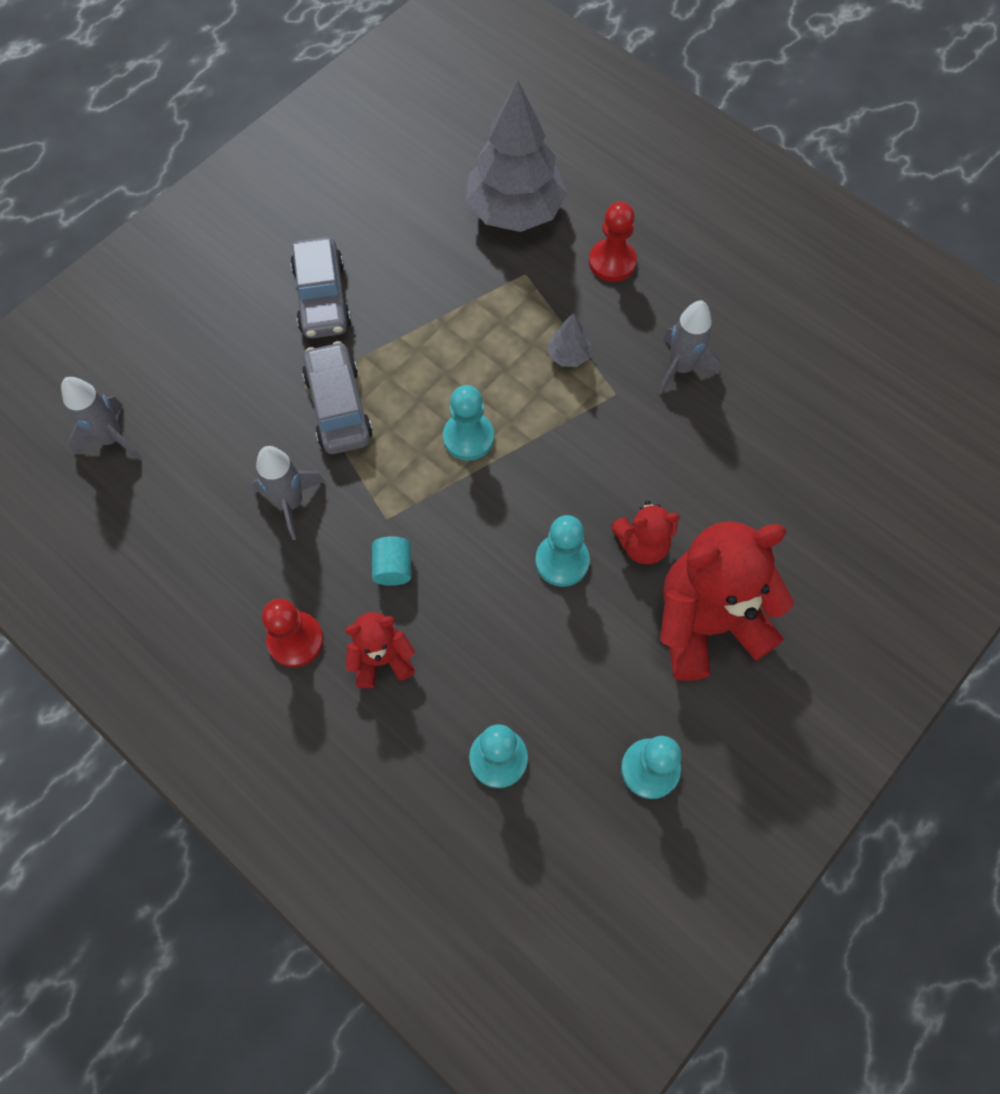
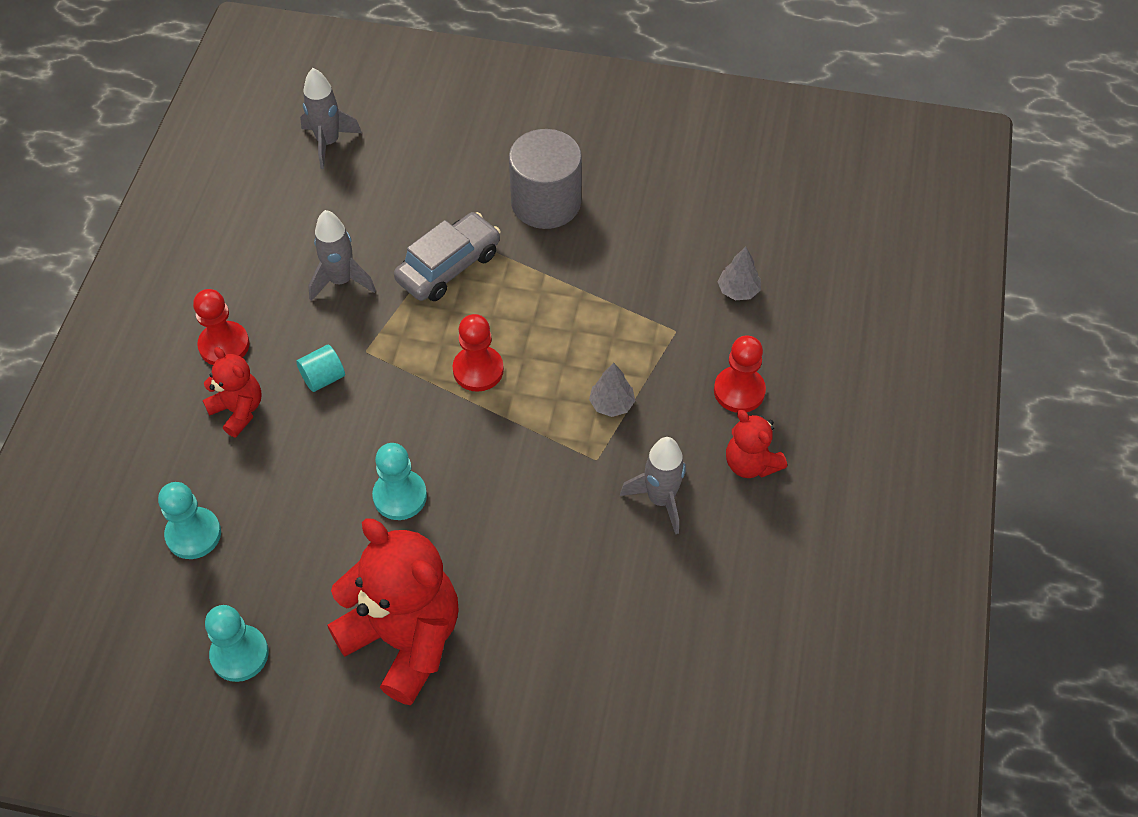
camera: 60 degrees right, 10 degrees down
(322, 298) = (546, 202): grey car -> grey cylinder
(468, 437) = (478, 370): turquoise pawn -> red pawn
(515, 211) = (738, 291): grey tree -> grey tree, size x0.42
(642, 544) = (453, 551): red teddy bear -> red teddy bear (750, 463)

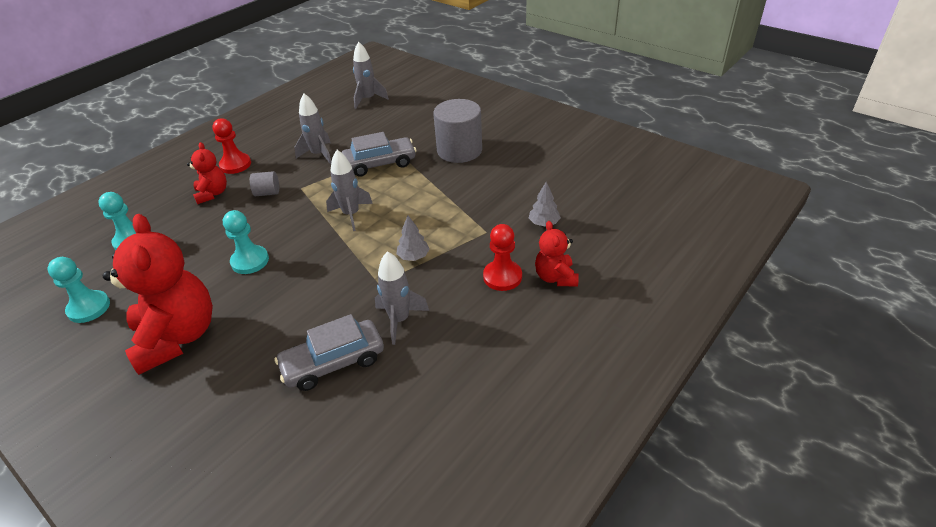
camera: 30 degrees right, 15 degrees down
(323, 378) = (267, 193): turquoise cylinder -> grey cylinder
(478, 370) = (351, 215): red pawn -> grey rocket
(626, 586) = (333, 362): none -> grey car
(750, 463) = (477, 321): red teddy bear -> red teddy bear (555, 277)

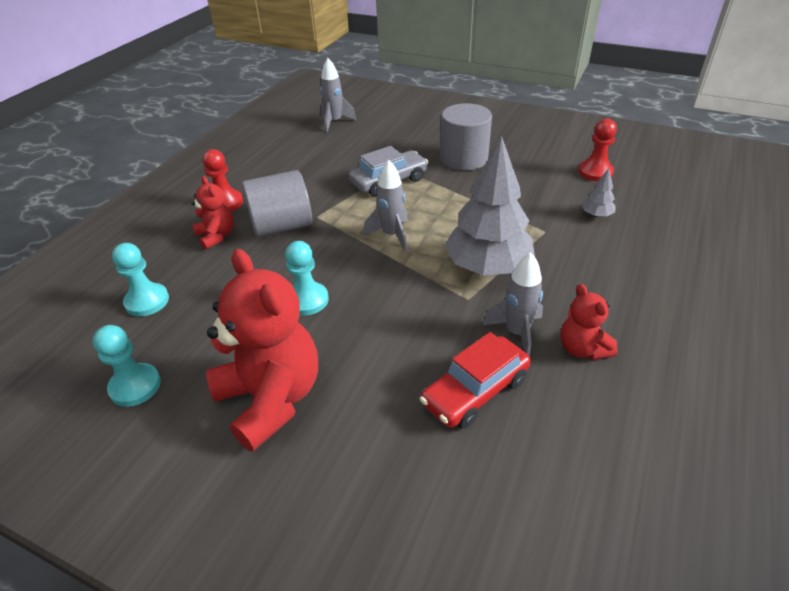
camera: 15 degrees left, 0 degrees up
(267, 193) = (282, 226): grey cylinder -> grey cylinder, size x2.13
(319, 154) = (315, 181): grey rocket -> none
(333, 362) = (475, 391): grey car -> red car
(413, 257) = (487, 266): grey tree -> grey tree, size x2.41
(502, 277) = (592, 271): red pawn -> red pawn (595, 172)
(555, 277) = (645, 263): red teddy bear -> red teddy bear (582, 349)

